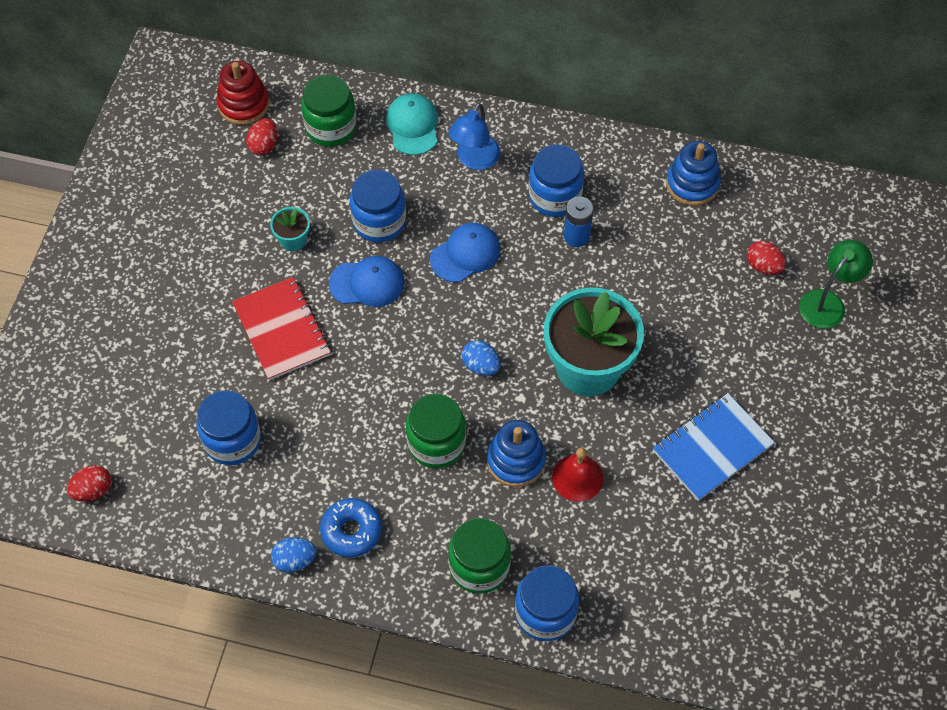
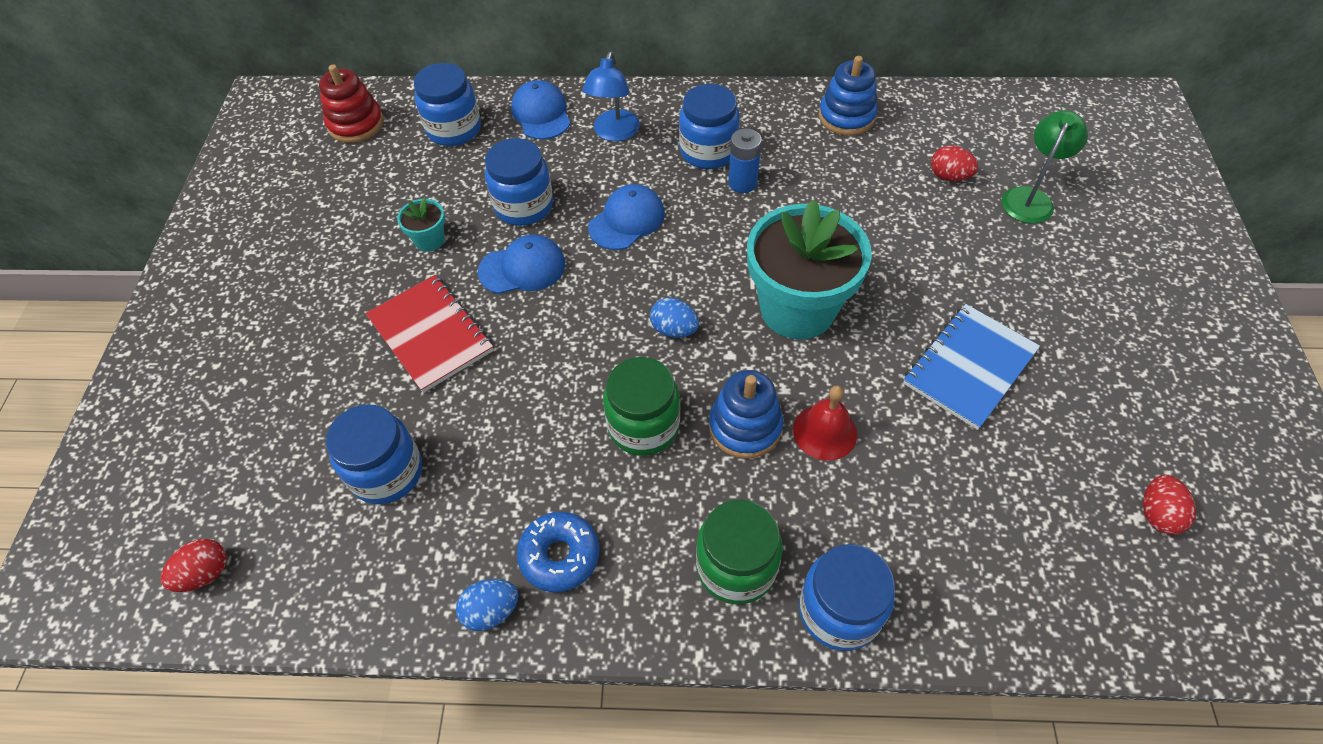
camera: 10 degrees left, 5 degrees down
(264, 145) = (383, 157): red egg -> red egg (1157, 514)
(331, 127) = (454, 129): green jar -> blue jar
(413, 126) = (541, 114): turquoise cap -> blue cap

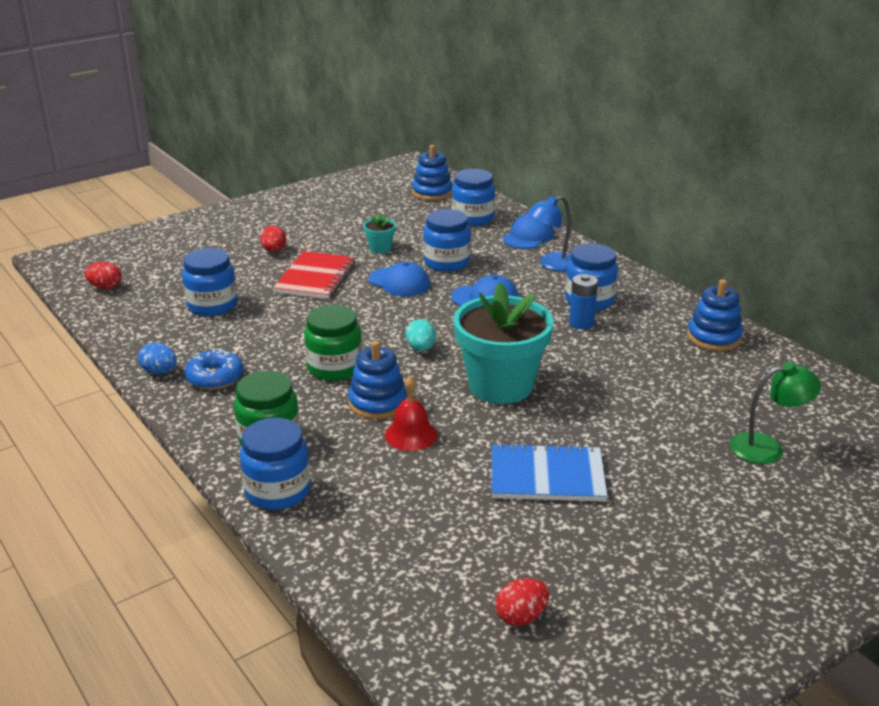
camera: 50 degrees right, 25 degrees down
(356, 124) = (432, 192): red stacking toy -> blue stacking toy
(674, 329) = (421, 348): blue egg -> turquoise egg
(949, 176) = (726, 402): red egg -> red egg (274, 251)

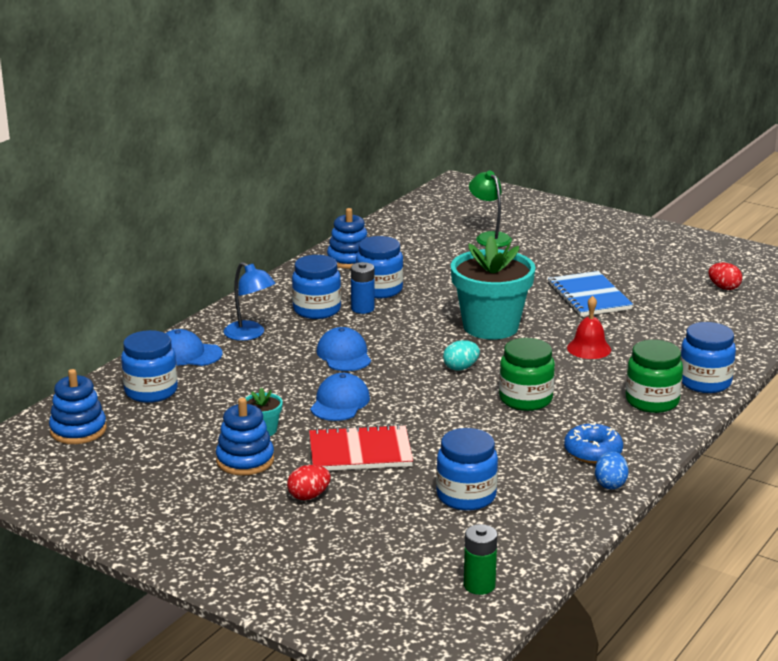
camera: 110 degrees left, 5 degrees down
(105, 287) = (479, 585): red egg -> green battery
(377, 403) = (560, 369): blue stacking toy -> blue stacking toy (245, 460)
(446, 263) = (278, 386): blue jar -> blue jar (379, 290)

